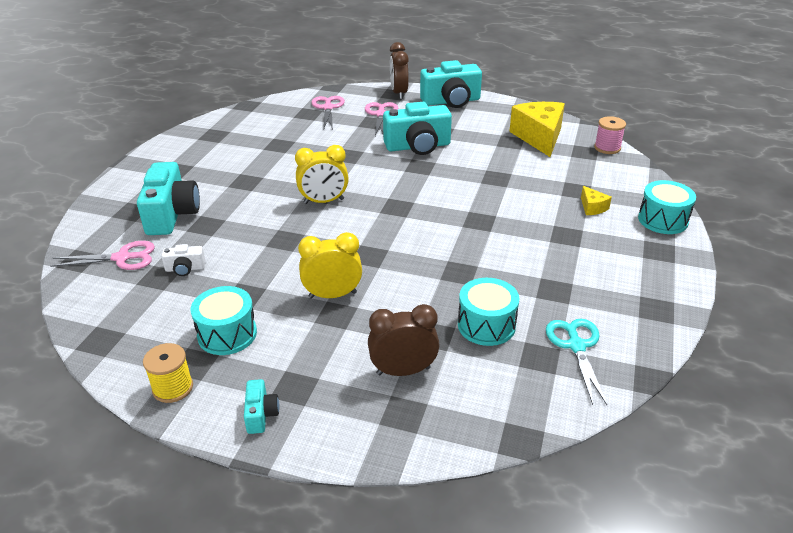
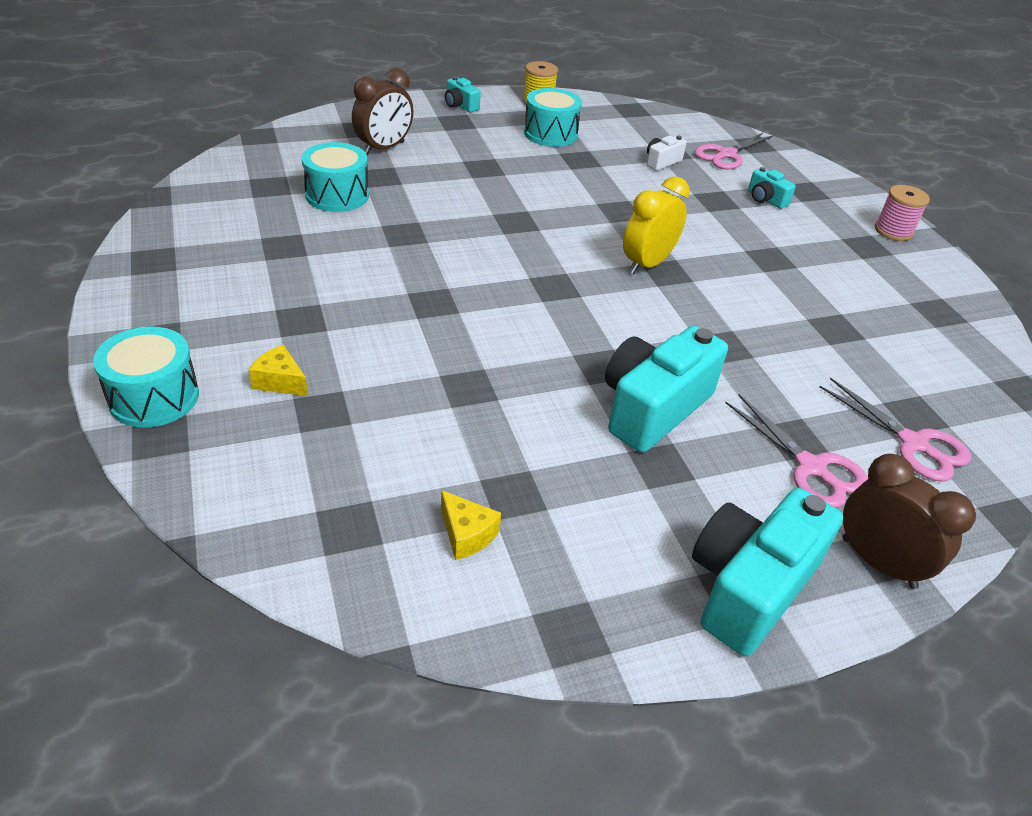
camera: 140 degrees right, 5 degrees up
(172, 214) = (765, 199): turquoise camera -> turquoise camera, size x0.47
(332, 295) = (505, 179): yellow clock -> none
(539, 137) = (466, 534): yellow cheese -> yellow cheese, size x0.44
(576, 346) = (237, 202): turquoise scissors -> none
(607, 148) = (304, 563): pink spool -> pink spool (893, 231)

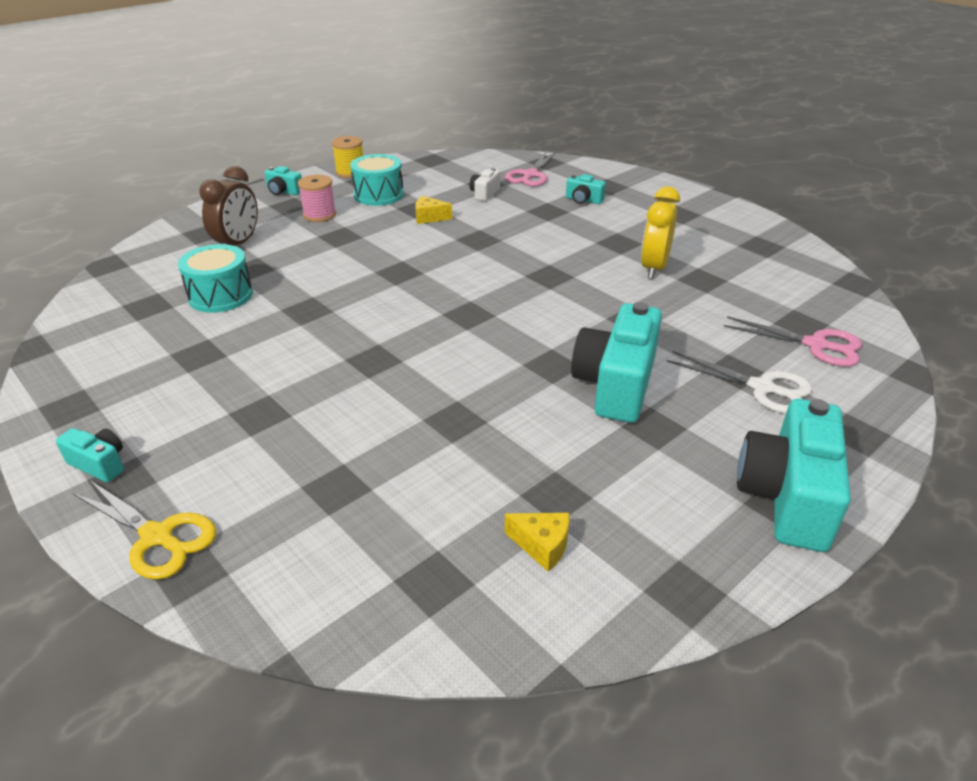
camera: 20 degrees left, 5 degrees down
(147, 318) = (99, 464): none -> turquoise camera
(154, 397) = (157, 537): turquoise drum -> yellow scissors
(280, 381) = (278, 476): yellow cheese -> yellow cheese (429, 217)
(647, 264) = (530, 274): yellow clock -> yellow clock (654, 268)
(811, 467) = (762, 388): pink scissors -> white scissors
(878, 562) = (858, 441): brown clock -> none
(893, 231) = (689, 198): pink spool -> pink spool (319, 215)

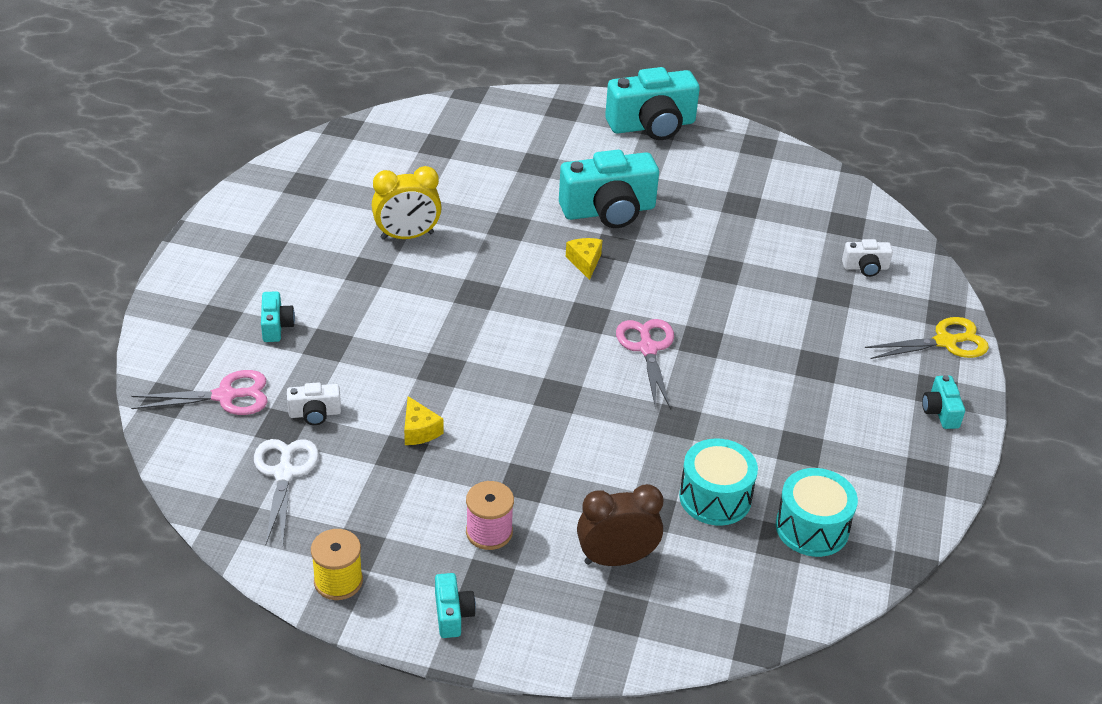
camera: 125 degrees left, 5 degrees up
(157, 537) = (945, 342): yellow scissors -> yellow scissors turned 75 degrees clockwise
(340, 545) = (865, 267): none -> white camera
(378, 195) = (390, 509): turquoise drum -> turquoise drum (812, 528)
(542, 546) = (782, 197): yellow cheese -> yellow cheese (585, 262)
(762, 388) = (549, 149): white scissors -> white scissors (284, 473)
(816, 345) = (468, 135): pink scissors -> pink scissors (647, 348)

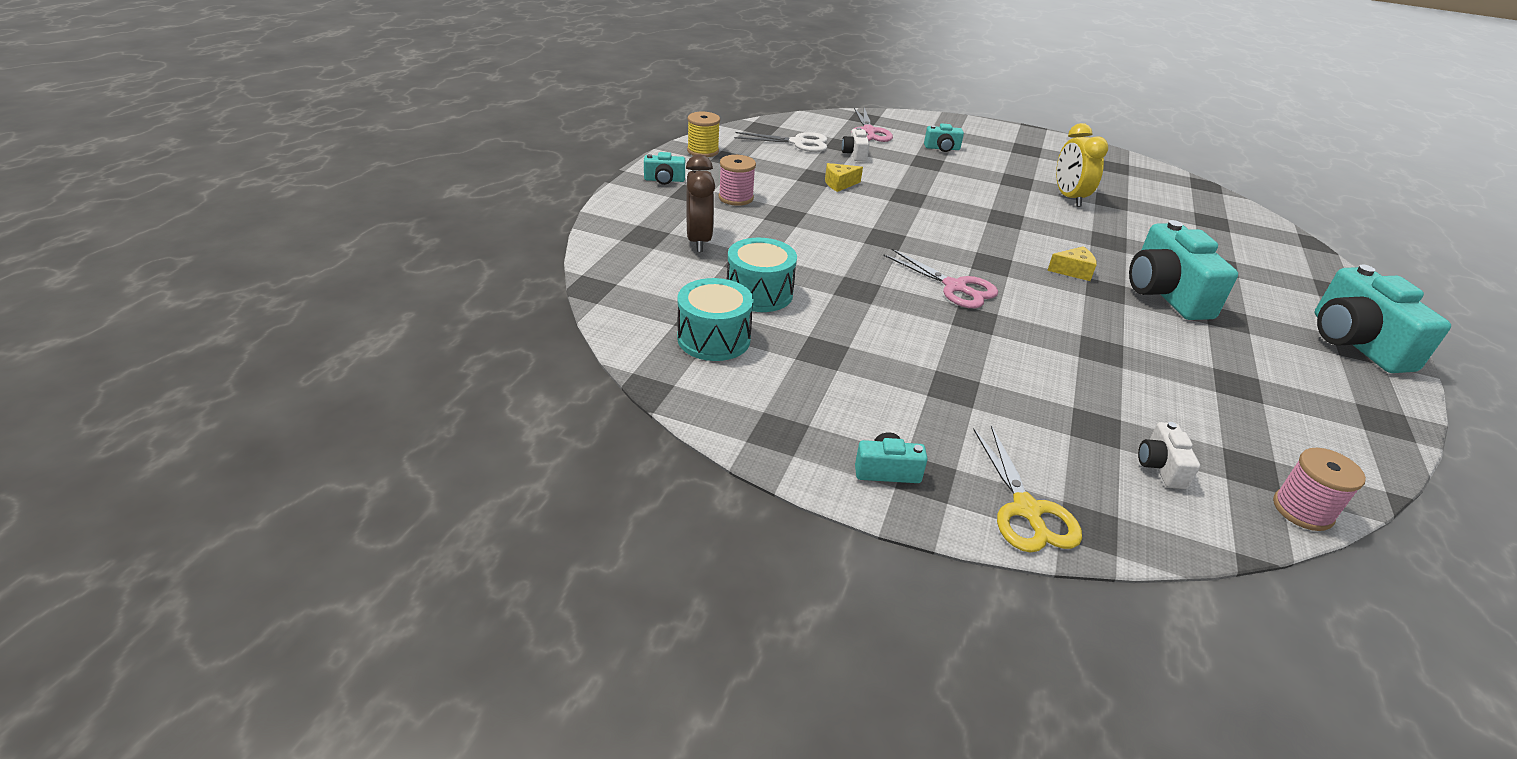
camera: 95 degrees right, 5 degrees down
(647, 348) = (955, 287): pink scissors -> pink scissors turned 45 degrees clockwise
(880, 213) = (1302, 510): none -> pink spool

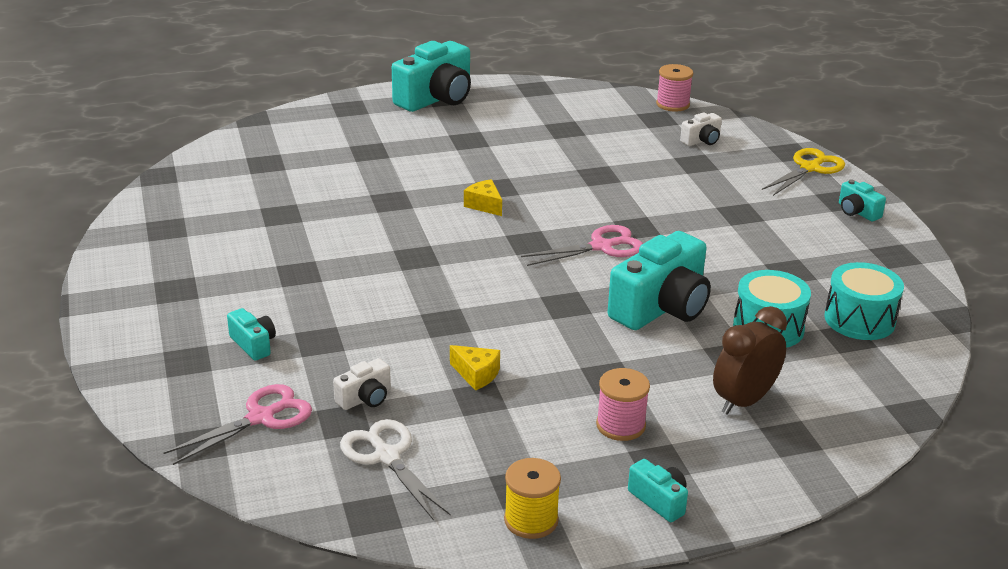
camera: 125 degrees left, 5 degrees down
(955, 287) = (601, 247): pink scissors -> pink scissors turned 60 degrees clockwise
(1069, 197) = (307, 236): yellow clock -> none
(1165, 294) = (465, 165): turquoise camera -> turquoise camera (661, 308)

